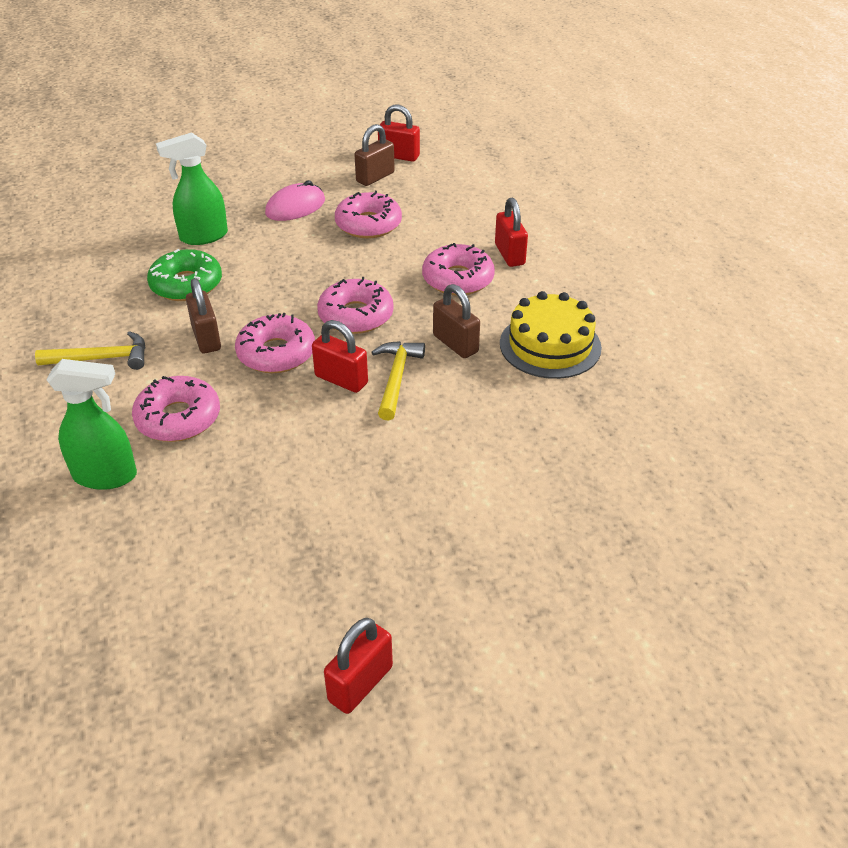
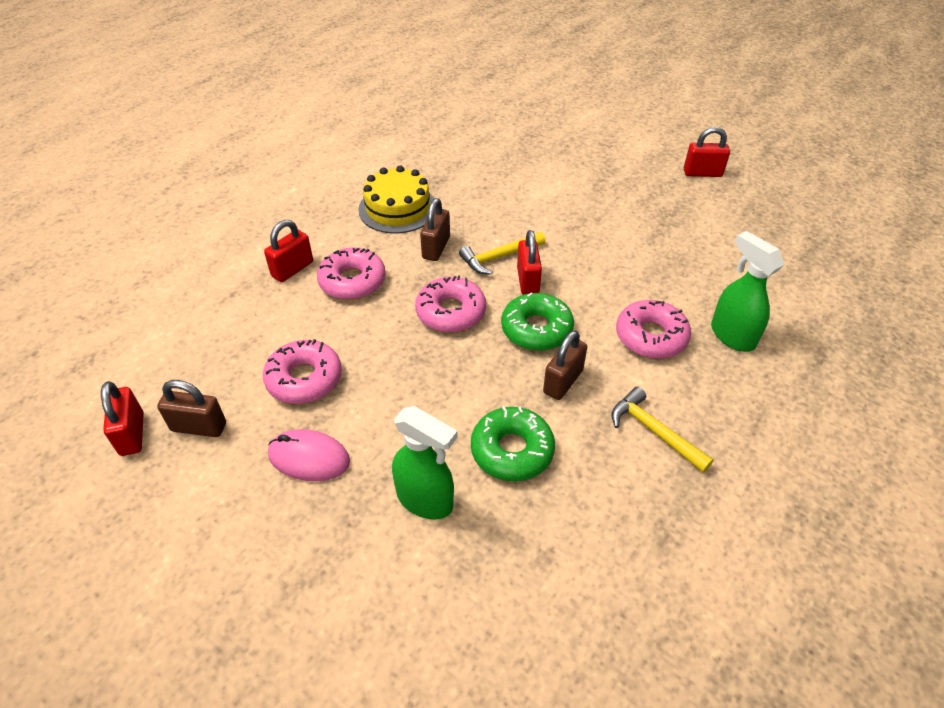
camera: 125 degrees left, 5 degrees up
(276, 353) = (536, 329): pink donut -> green donut

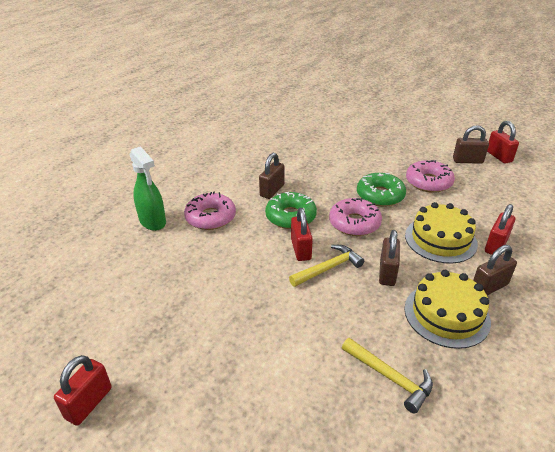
camera: 175 degrees right, 10 degrees down
(309, 458) = (401, 154): pink mouse -> none
(338, 227) = (489, 287): none -> brown padlock
(352, 281) = (440, 239): pink donut -> yellow cake
(425, 500) = (336, 146): green spray bottle -> none
(512, 450) = (298, 162): green donut -> green donut (380, 195)
(654, 431) = (222, 173): yellow hammer -> yellow hammer (390, 377)
(702, 173) = (89, 403): red padlock -> red padlock turned 60 degrees counterclockwise

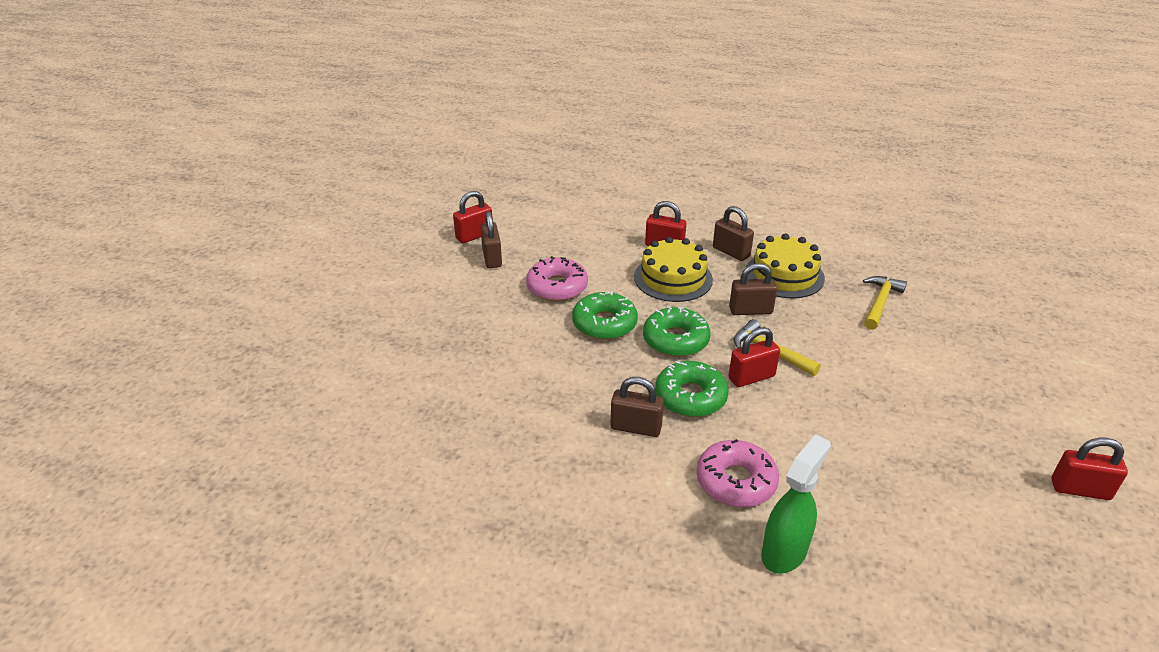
camera: 105 degrees left, 0 degrees up
(354, 223) = (675, 340): pink donut -> green donut

